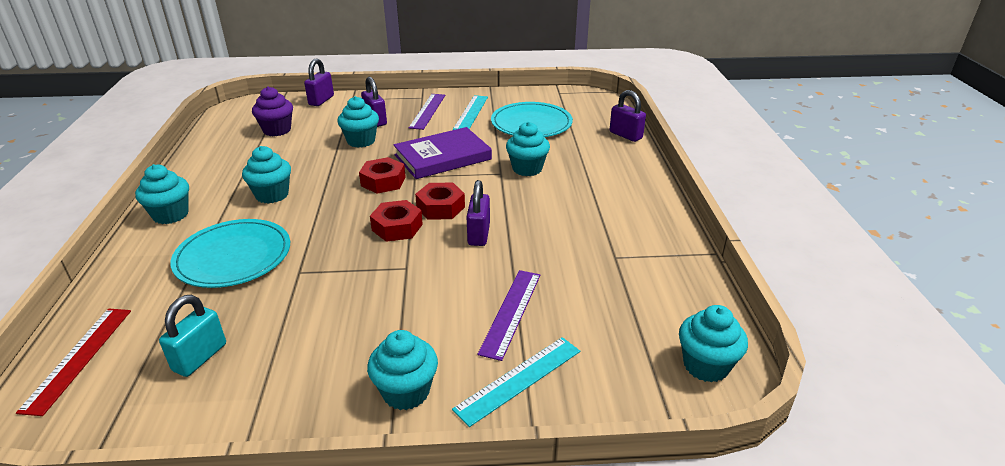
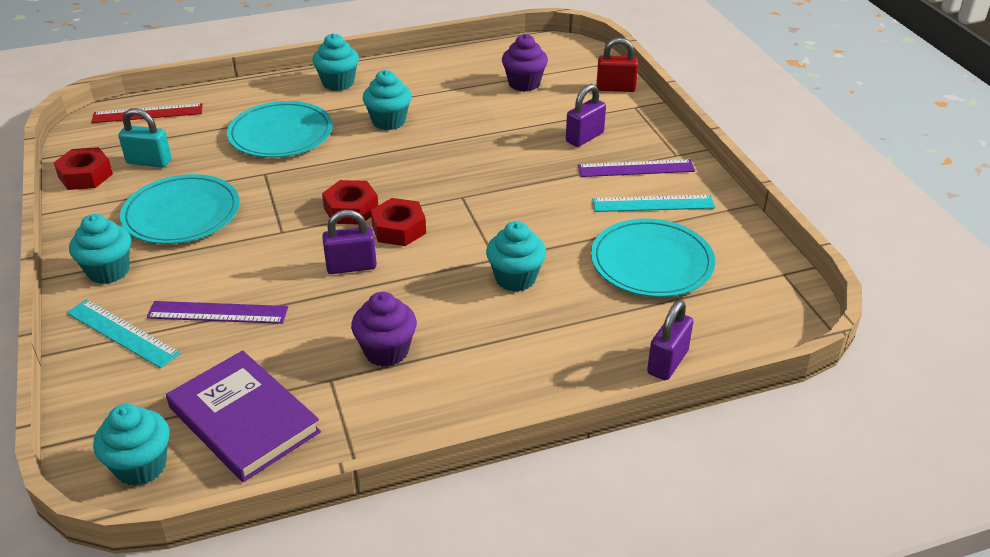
camera: 75 degrees right, 5 degrees up
(321, 100) = (615, 88): purple padlock -> red padlock
(331, 332) = (181, 213): none -> turquoise plate
(361, 141) = (527, 141): turquoise cupcake -> none
(383, 181) = (440, 179): red nut -> red nut (85, 175)
(443, 157) = (515, 207): purple book -> purple book (244, 420)
(589, 228) = (386, 351): none -> purple cupcake

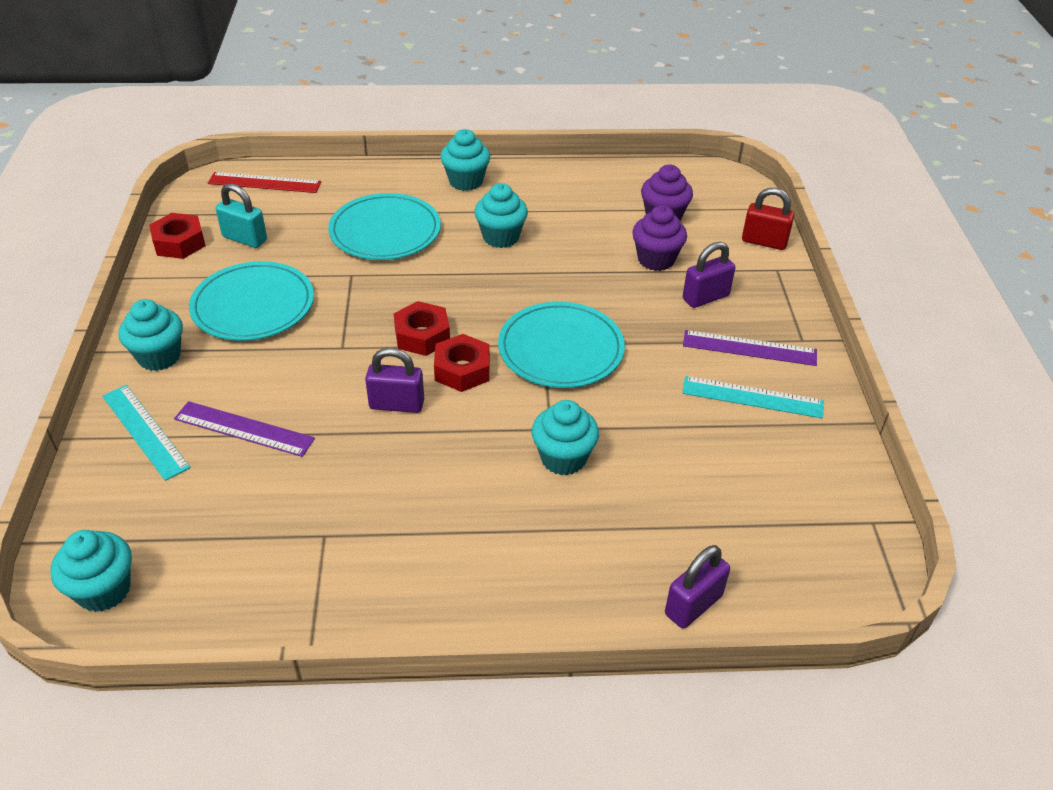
camera: 15 degrees right, 5 degrees up
(244, 420) = (221, 561): purple book -> none
(386, 351) = (394, 515): purple cupcake -> purple cupcake (656, 259)
(651, 262) = (723, 472): turquoise plate -> turquoise plate (561, 349)

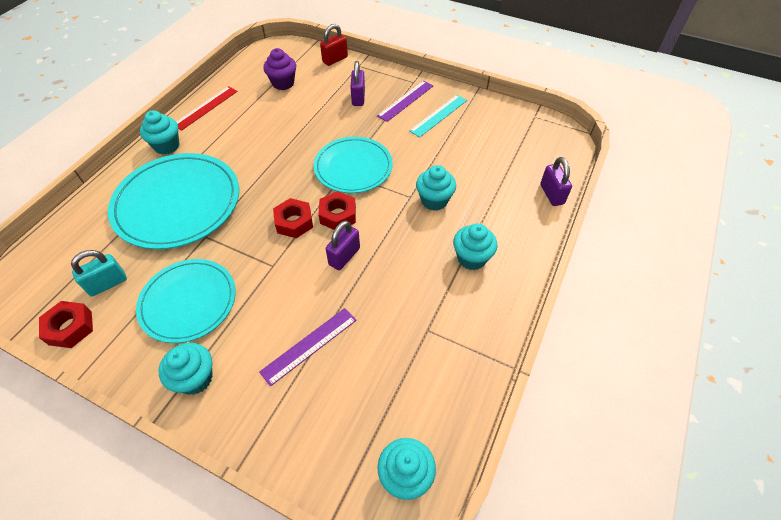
camera: 60 degrees left, 10 degrees up
(145, 431) = (269, 409): turquoise ruler -> none
(264, 183) = (52, 250): red ruler -> red ruler (206, 108)
(385, 231) = (177, 203): turquoise plate -> turquoise plate, size x1.51
(501, 237) = (237, 152): turquoise cupcake -> turquoise cupcake (471, 258)
(656, 259) = (314, 101): purple cupcake -> none

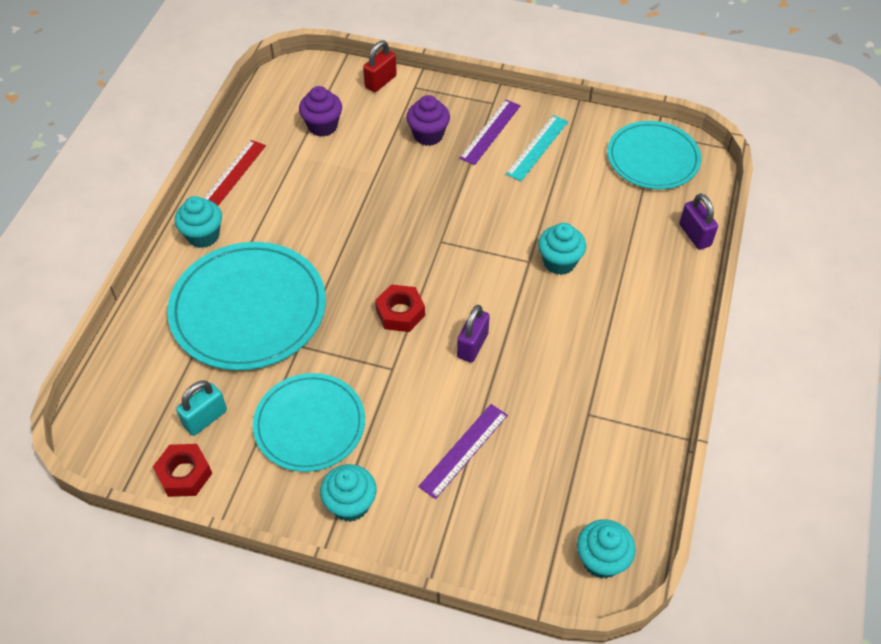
camera: 10 degrees left, 0 degrees up
(338, 215) = (450, 296): red nut -> none
(353, 167) = (450, 232): turquoise plate -> turquoise plate (653, 158)
(358, 98) = (428, 135): purple padlock -> purple cupcake
(471, 258) = (618, 326): turquoise cupcake -> none

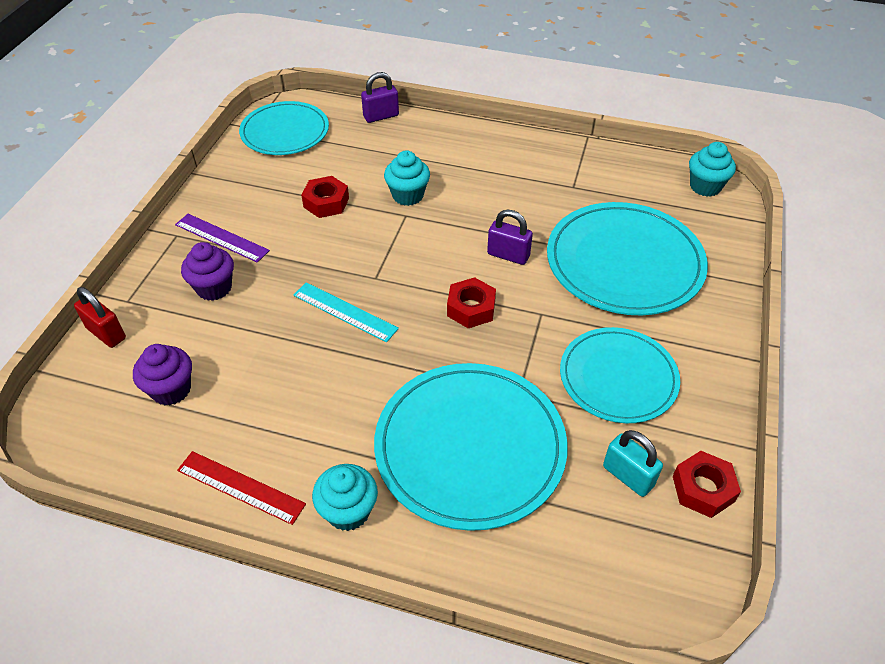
camera: 90 degrees left, 5 degrees down
(350, 504) = (700, 340): turquoise cupcake -> none
(463, 450) = (624, 262): purple ruler -> turquoise plate
(537, 147) = (254, 204): turquoise ruler -> turquoise ruler (345, 311)
(543, 199) = (326, 202): none -> red nut

